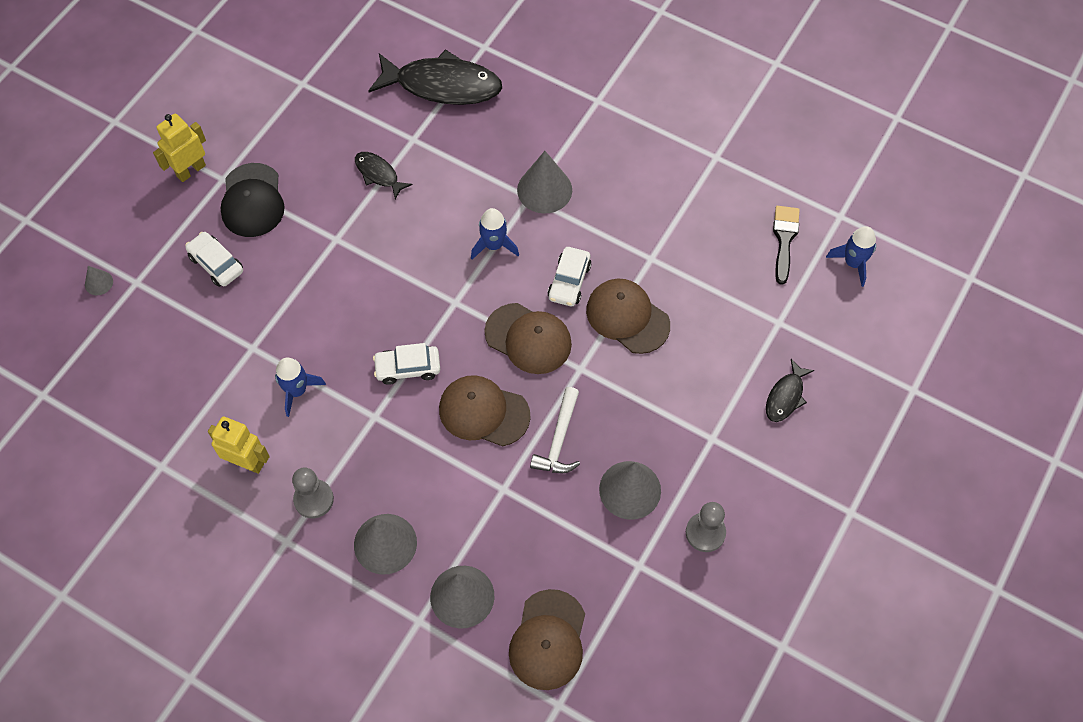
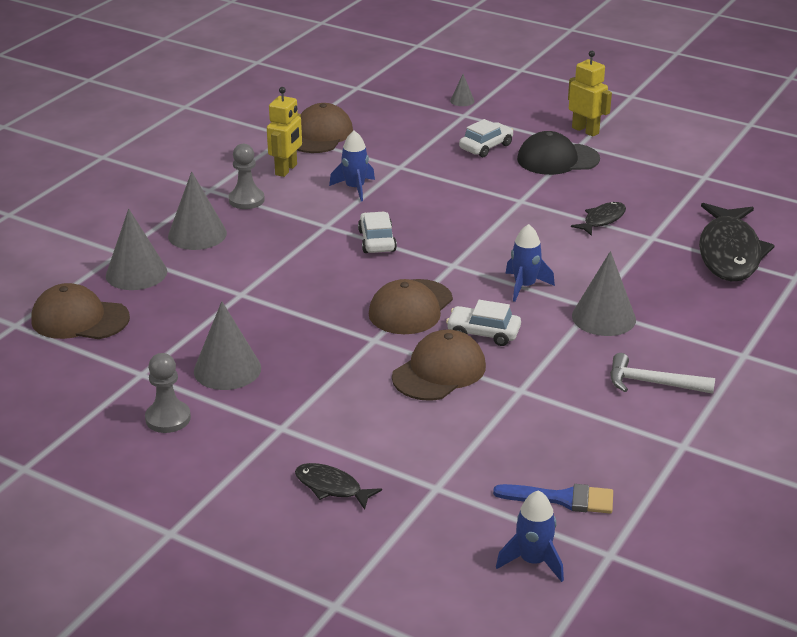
camera: 90 degrees right, 30 degrees down
(483, 412) = (326, 282): brown cap -> brown cap (320, 135)
(559, 440) = (290, 326): white hammer -> white hammer (652, 383)
(784, 240) = (562, 499): black brush -> blue brush

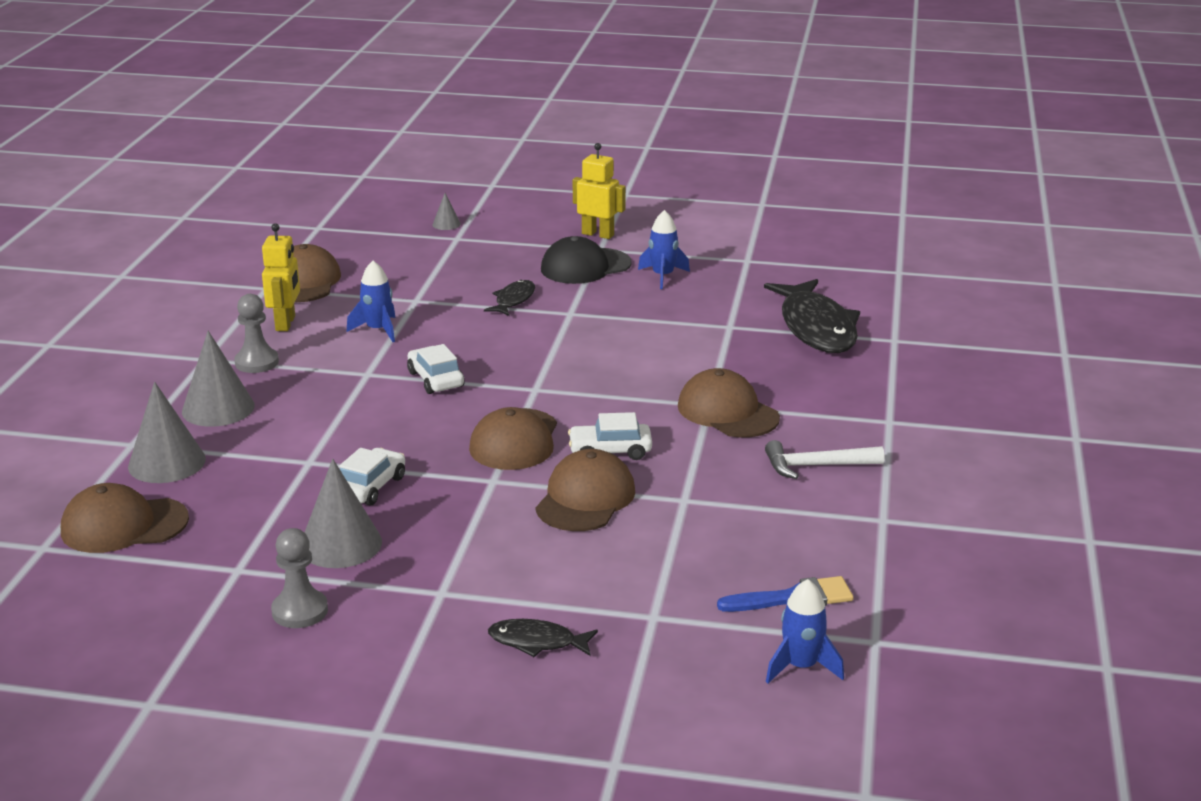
camera: 20 degrees left, 5 degrees down
(486, 147) = (500, 266): white car -> white car (370, 487)
(524, 286) = (626, 396): blue rocket -> blue rocket (663, 276)
(602, 220) = (668, 318): black fish -> black fish (513, 300)
(603, 317) = (727, 412): grey cone -> brown cap

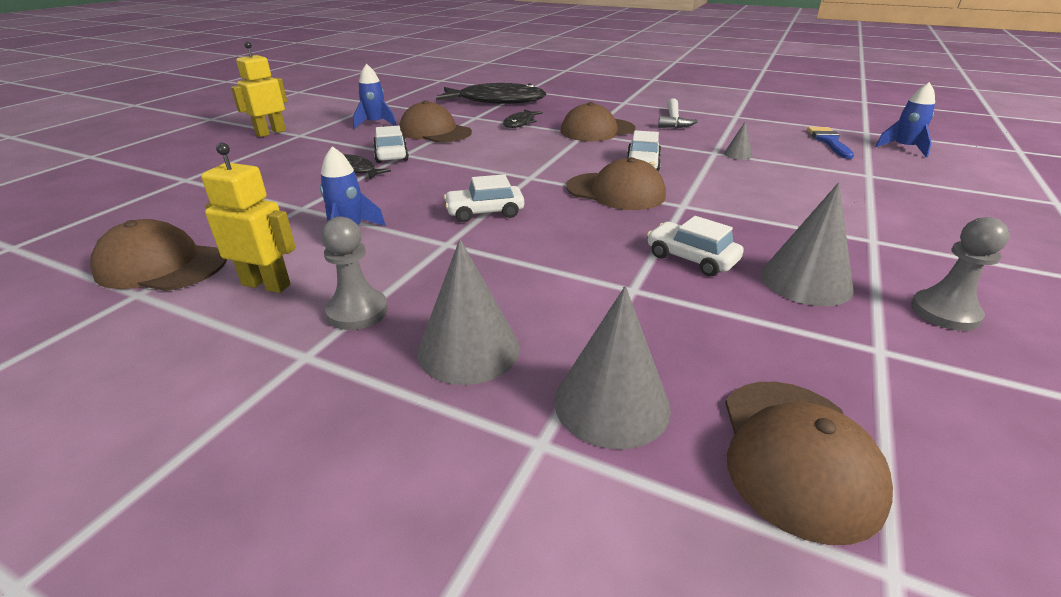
camera: 75 degrees left, 5 degrees up
(446, 224) = (142, 181): grey cone -> grey cone (738, 154)
(537, 642) = (925, 211): black fish -> black fish (520, 123)
(564, 307) = (391, 155): none -> white car
(585, 266) = (325, 142): black cap -> none
(585, 498) = (713, 178): brown cap -> brown cap (435, 132)

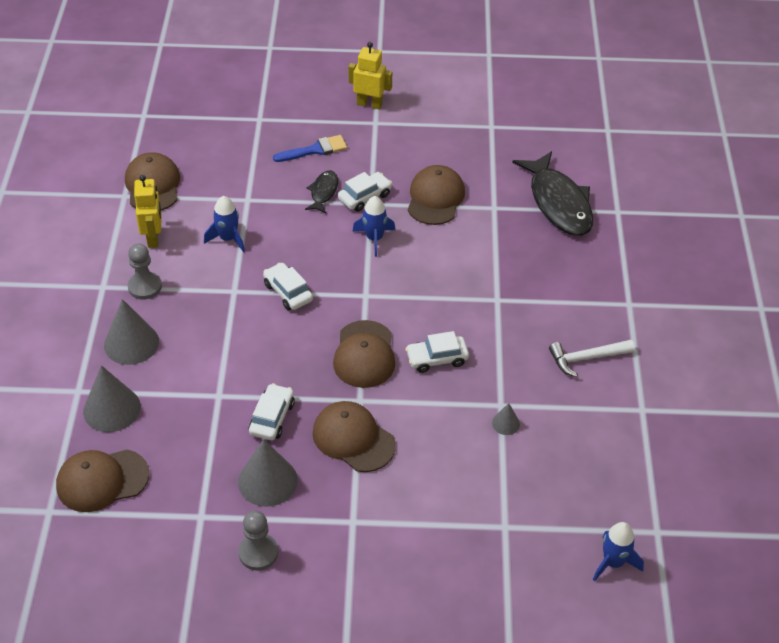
camera: 65 degrees right, 15 degrees up
(375, 124) = (431, 152): blue rocket -> blue rocket (374, 238)
(520, 123) = (498, 245): black fish -> none
(597, 130) = (512, 306): brown cap -> brown cap (353, 439)
(829, 141) = (596, 496): blue brush -> blue brush (315, 150)

